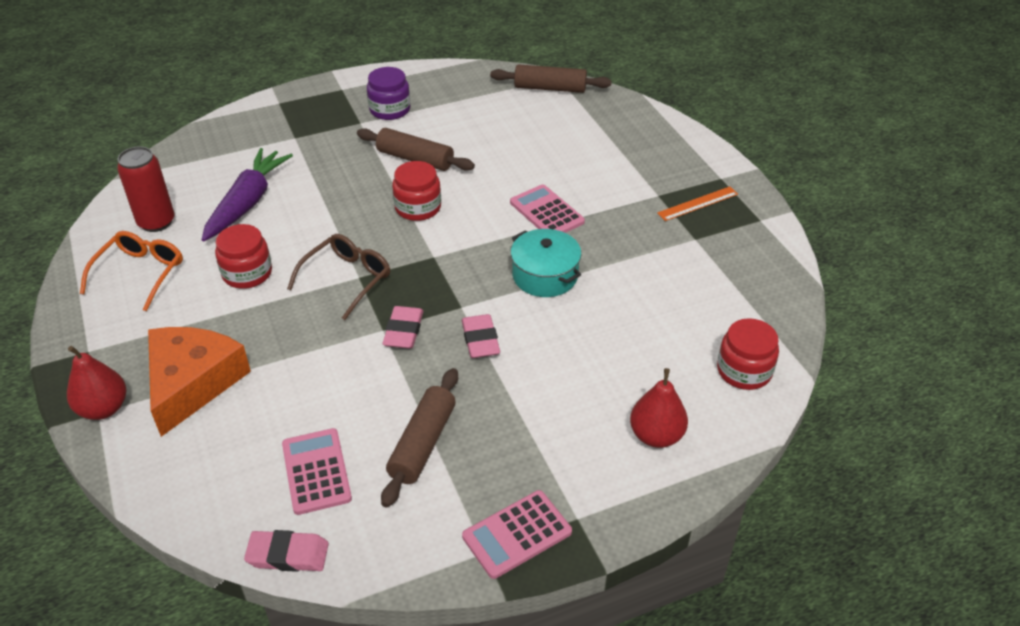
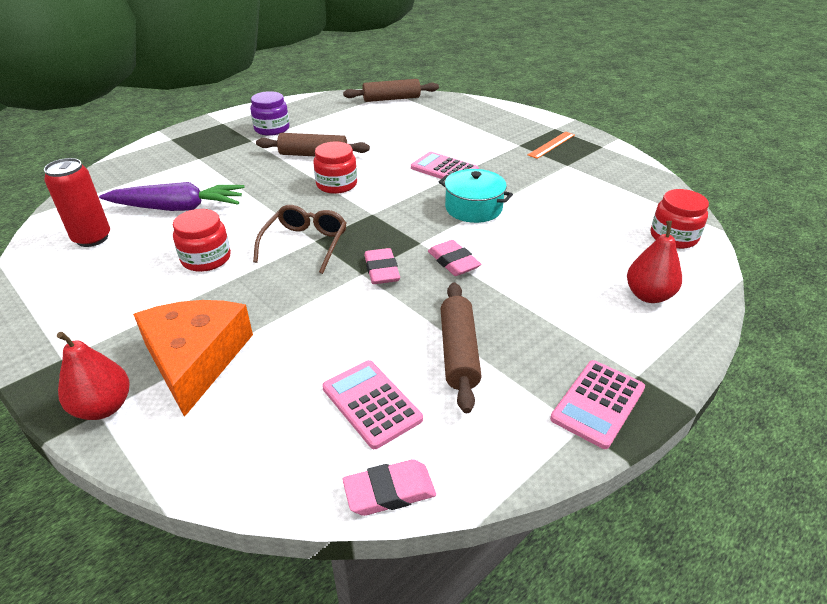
camera: 20 degrees left, 5 degrees down
(140, 273) = (93, 281): orange glasses -> none
(247, 202) = (178, 208): purple carrot -> purple carrot turned 90 degrees clockwise

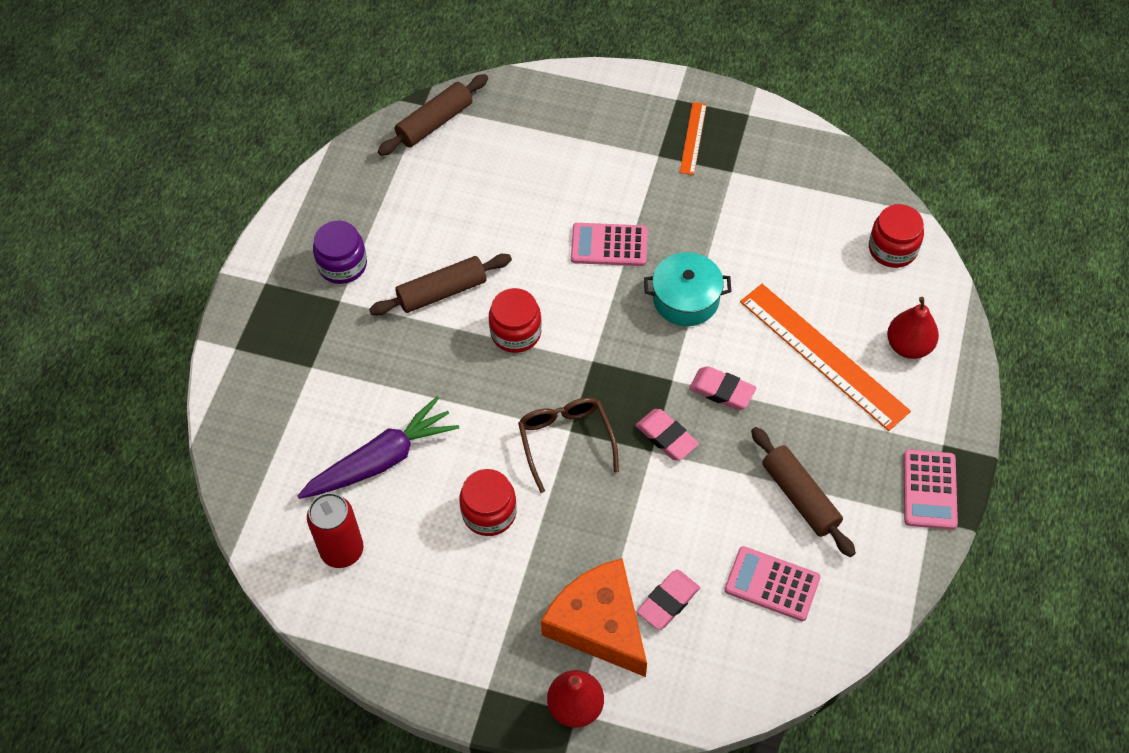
camera: 30 degrees left, 20 degrees up
(389, 491) = (839, 646): pink eraser -> pink eraser (668, 602)
(560, 273) = (823, 355): none -> orange ruler

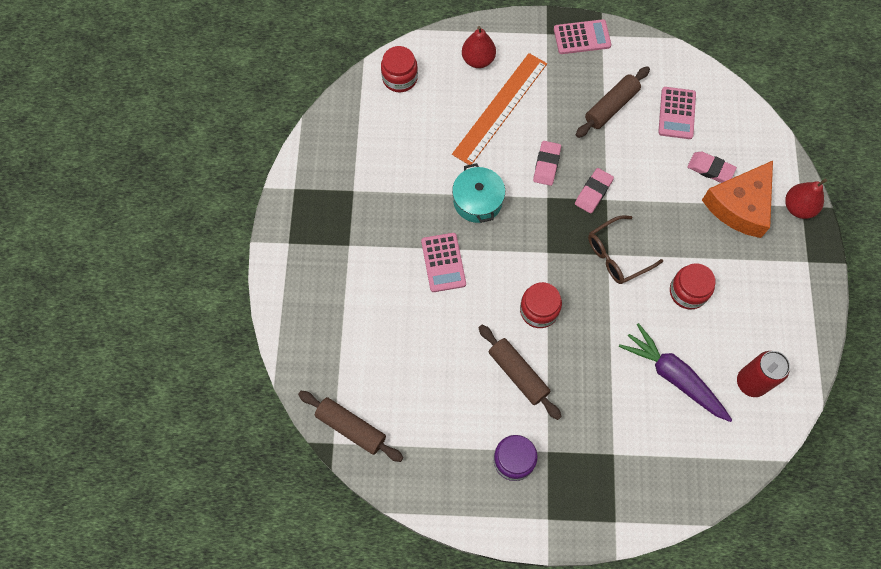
camera: 105 degrees left, 10 degrees up
(693, 138) = (326, 223): orange ruler -> none

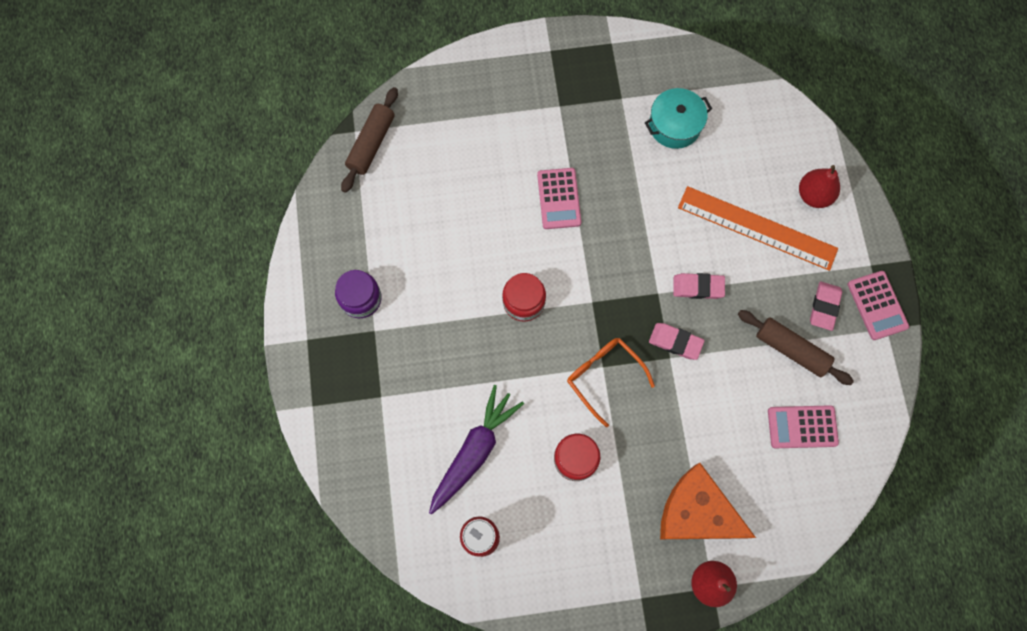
camera: 80 degrees right, 5 degrees up
(400, 78) = (767, 118): red jar -> none
(443, 262) = (559, 199): pink calculator -> pink calculator turned 75 degrees counterclockwise
(477, 201) = (637, 221): turquoise pot -> turquoise pot (674, 125)
(518, 374) = (450, 290): brown rolling pin -> none
(617, 255) = (604, 376): brown glasses -> orange glasses
(710, 169) = (736, 473): pink eraser -> pink eraser (824, 307)

